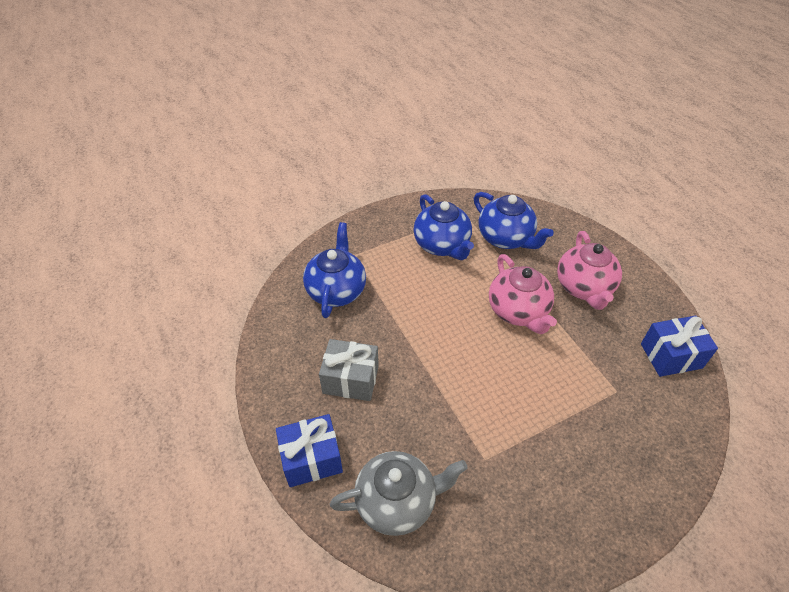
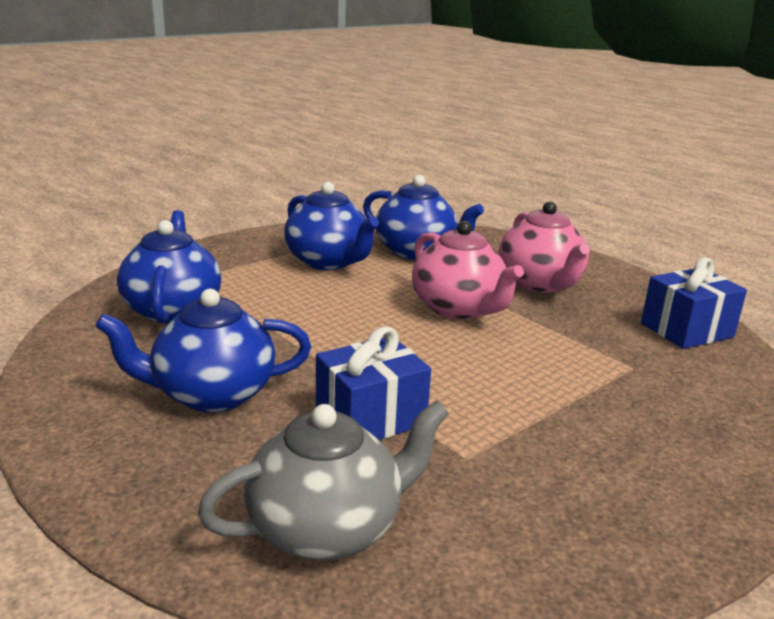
camera: 15 degrees left, 25 degrees down
(311, 459) = (150, 494): blue gift -> blue gift (370, 417)
(351, 379) = (211, 394): grey gift -> blue teapot

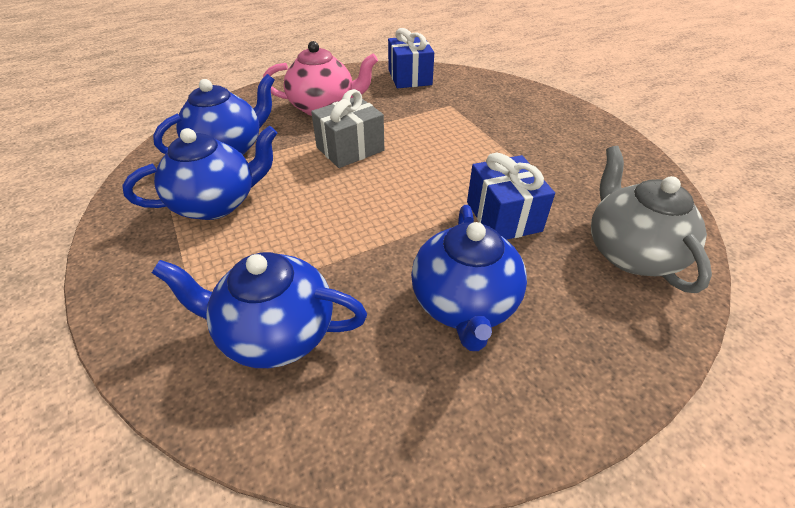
camera: 75 degrees left, 20 degrees up
(459, 309) = (350, 149): pink teapot -> grey gift

